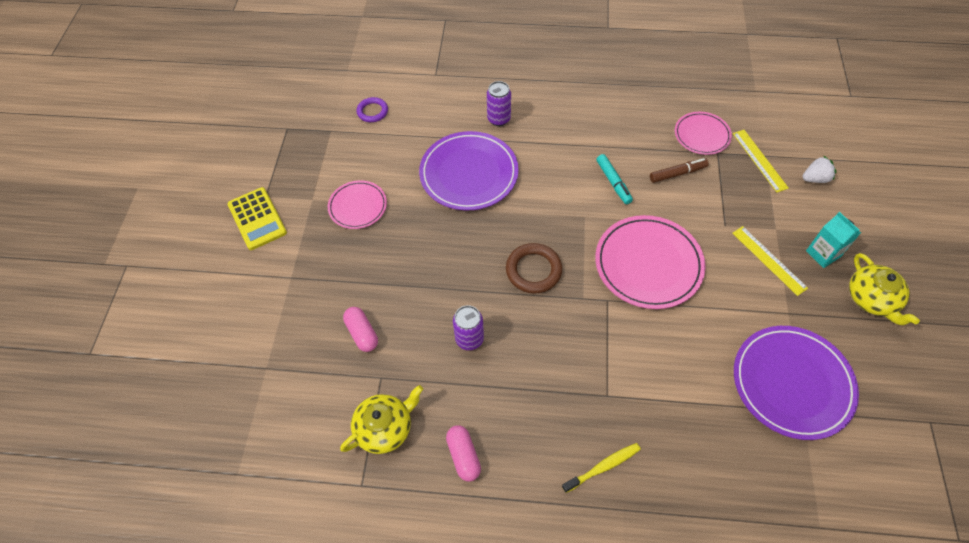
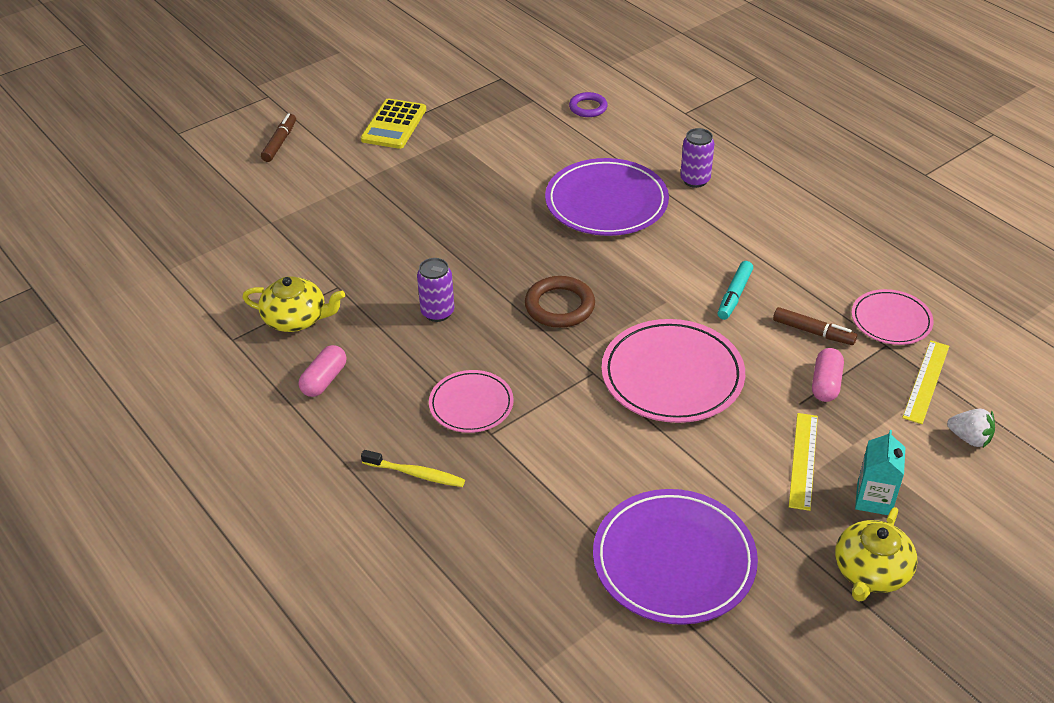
camera: 45 degrees right, 15 degrees down
(188, 298) = (279, 143): none -> brown marker
(358, 206) = (480, 165): pink plate -> pink plate (471, 404)
(362, 333) = (364, 250): pink capsule -> pink capsule (825, 384)

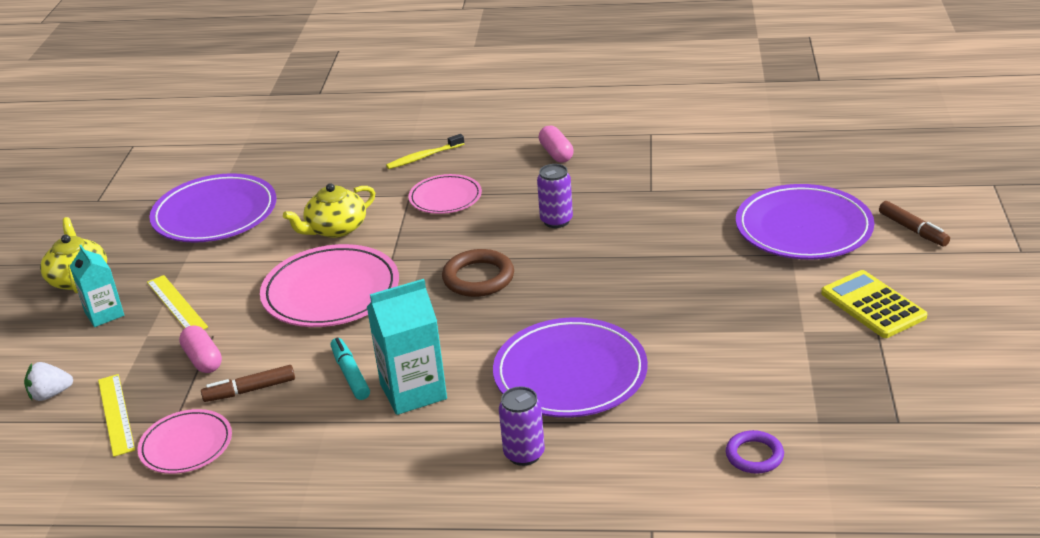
camera: 135 degrees right, 10 degrees down
(296, 319) = (637, 162): yellow teapot -> yellow teapot (335, 229)
(323, 187) = (803, 228): none -> purple plate
(709, 256) = (413, 391): none -> turquoise carton

